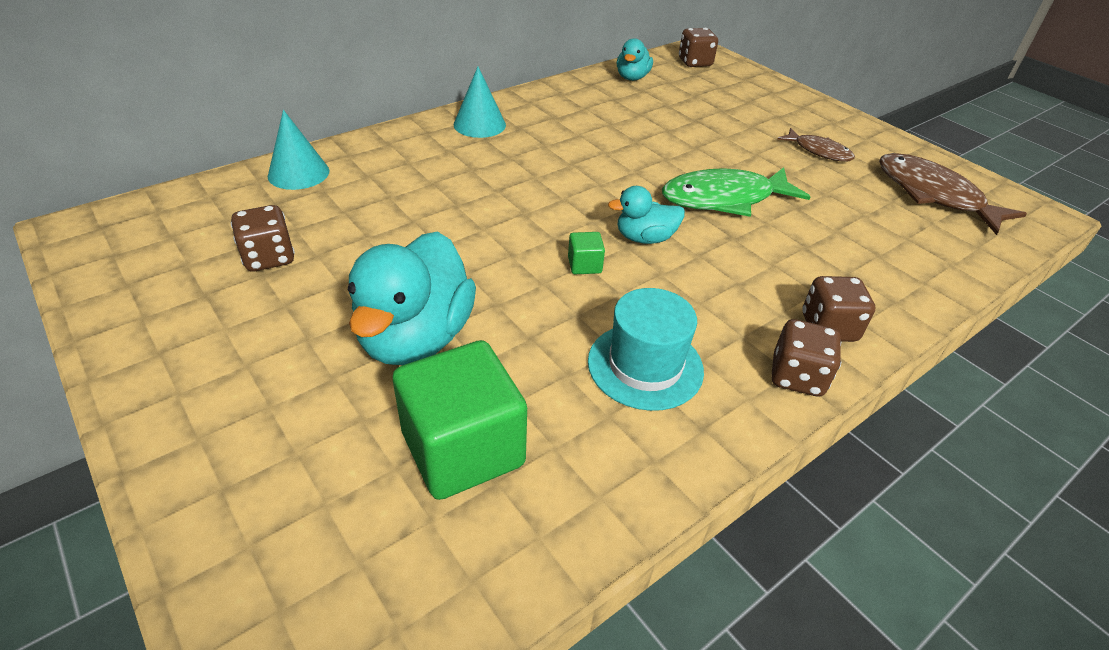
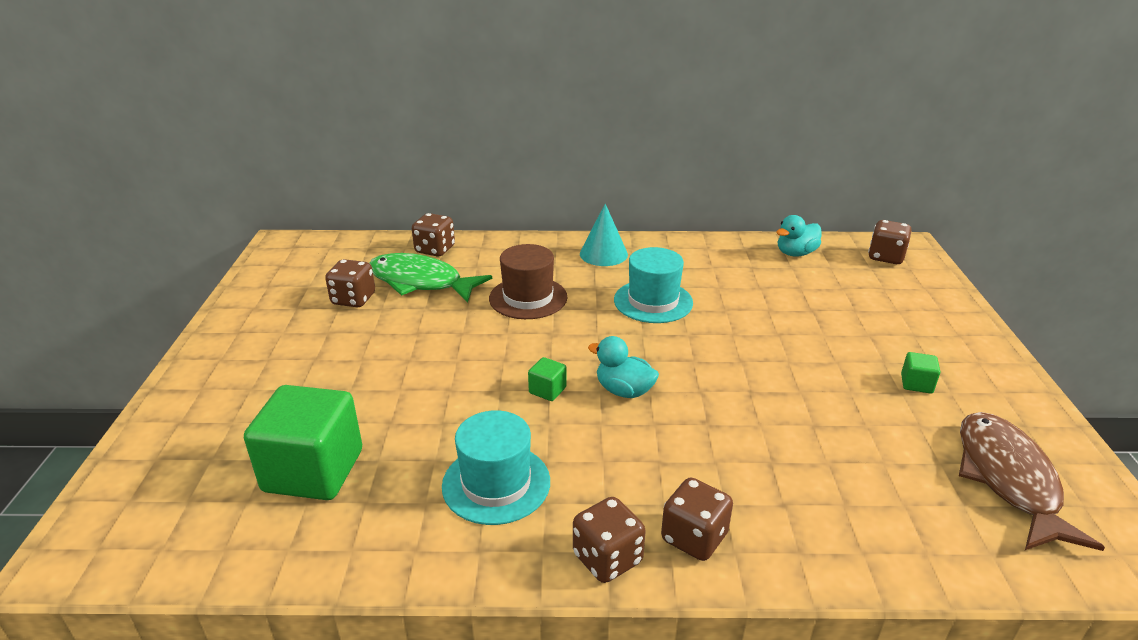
camera: 40 degrees right, 10 degrees down
(298, 173) = (435, 250): turquoise cone -> brown dice
(416, 338) = (373, 387): turquoise duck -> none
(460, 188) = (528, 298): none -> brown hat
(574, 153) = (653, 301): none -> turquoise hat
(724, 199) = (744, 388): green fish -> green fish (420, 282)
(819, 151) = (916, 384): brown fish -> green cube

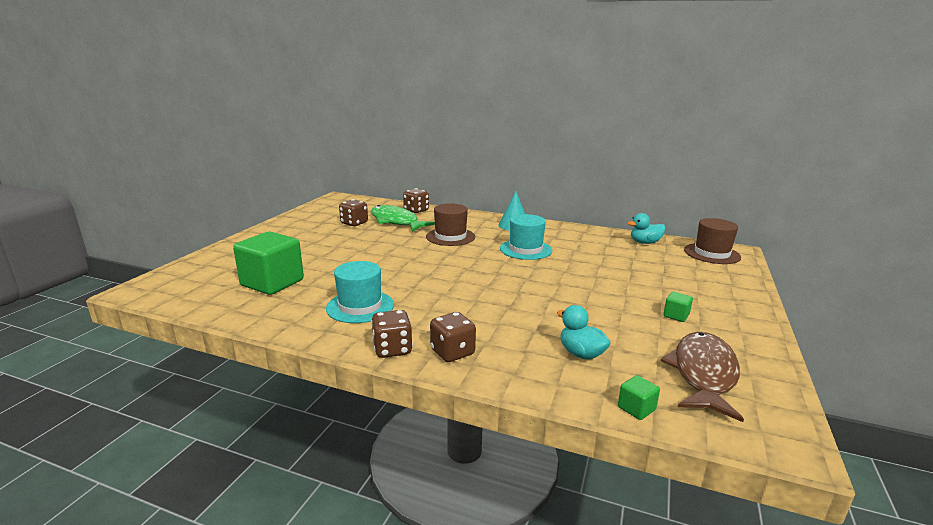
camera: 20 degrees right, 10 degrees down
(547, 390) = (425, 275): green cube -> green cube (636, 408)
(624, 391) = (470, 283): turquoise duck -> turquoise duck (581, 353)
(885, 257) = (712, 253): brown dice -> brown hat

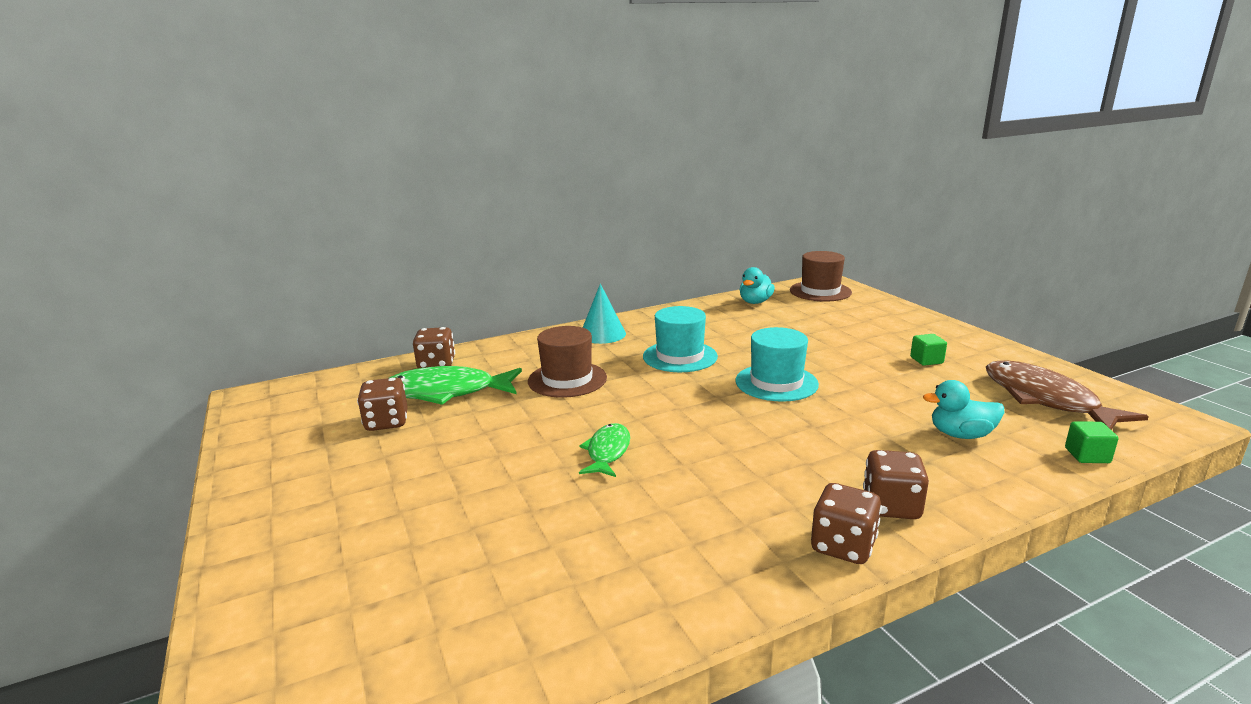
camera: 45 degrees left, 0 degrees up
(272, 283) = (488, 577): green cube -> none
(360, 306) = (687, 524): turquoise hat -> turquoise hat (776, 382)
(397, 269) = (607, 452): none -> green fish

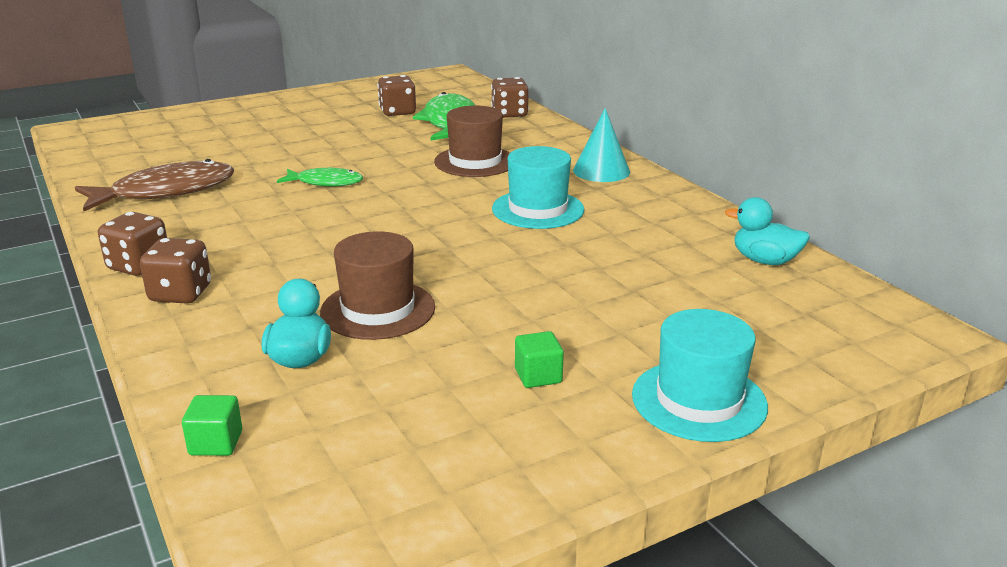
camera: 85 degrees right, 5 degrees up
(776, 382) = (461, 259): turquoise hat -> turquoise hat (699, 400)
(820, 291) = (857, 320): brown hat -> brown hat (378, 309)
(1045, 399) = (385, 457): brown fish -> brown fish (166, 192)

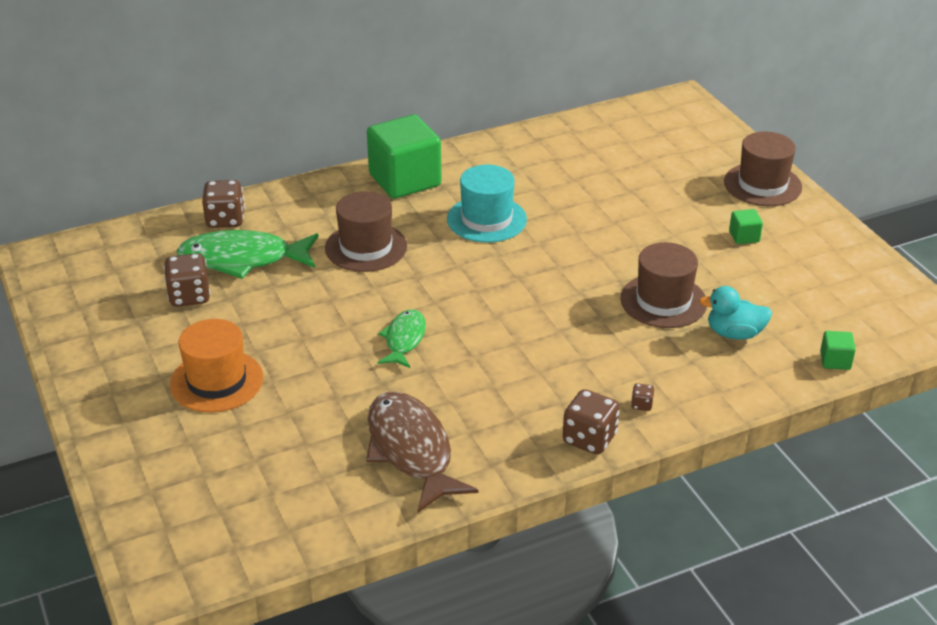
camera: 85 degrees left, 10 degrees up
(180, 294) = (641, 405): brown dice -> brown dice, size x0.47
(285, 127) = (216, 381): none -> orange hat
(601, 171) = (405, 180): turquoise cone -> green cube
(699, 400) = (762, 185): turquoise hat -> brown hat
(764, 261) = (586, 134): turquoise duck -> none

